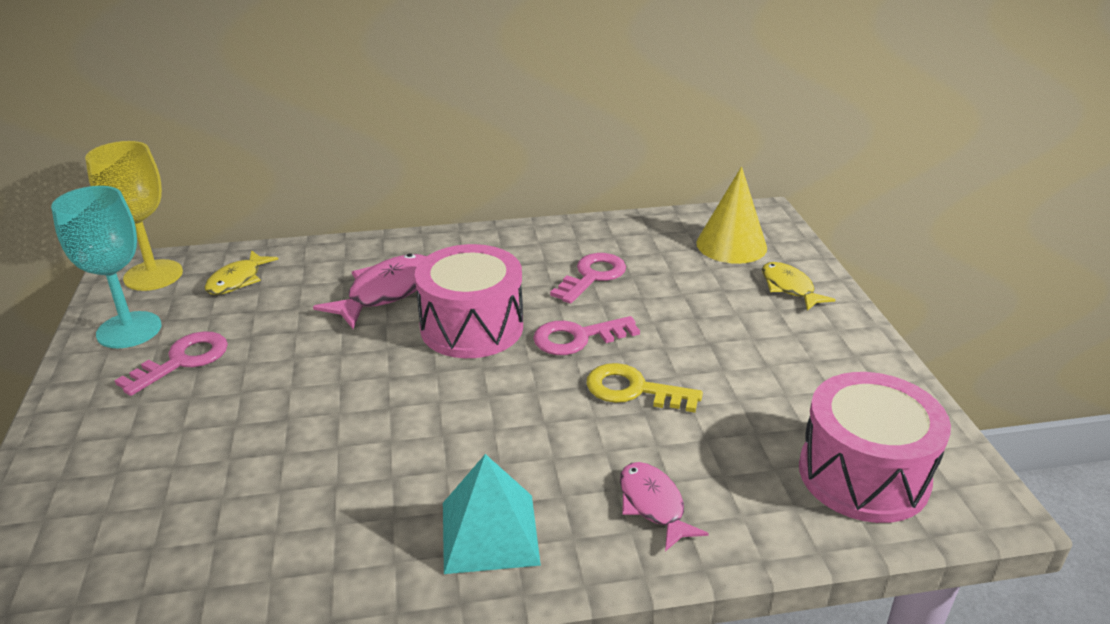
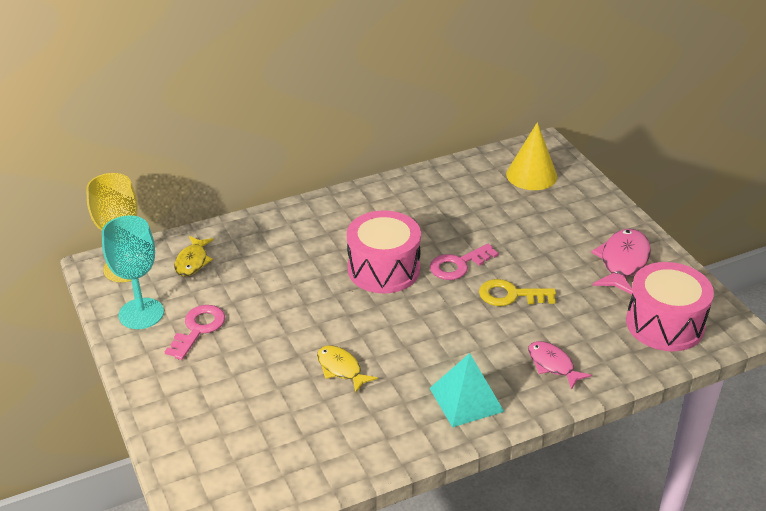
camera: 15 degrees left, 5 degrees up
(386, 292) = (308, 253): pink fish -> pink fish (622, 262)
(592, 276) = (446, 216): pink key -> none
(789, 288) = (582, 203): yellow fish -> yellow fish (341, 369)

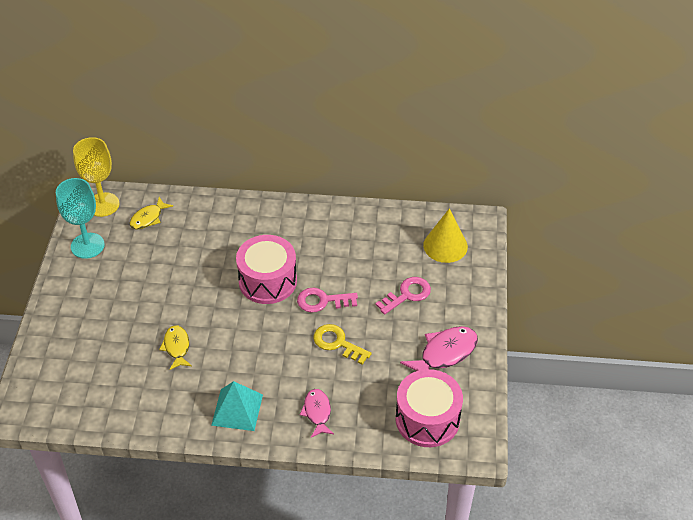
camera: 30 degrees right, 10 degrees up
(198, 329) = (113, 274): pink key -> pink key (407, 294)

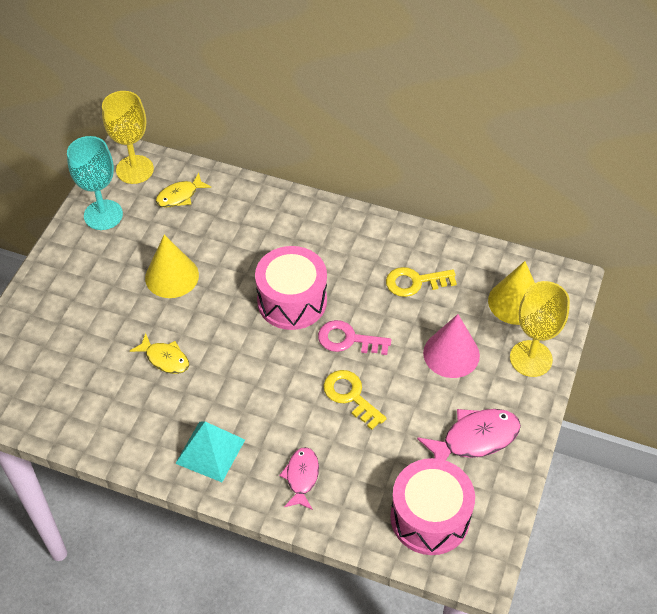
camera: 15 degrees right, 5 degrees up
(162, 282) = (172, 276): none -> yellow cone
(177, 347) = (165, 359): yellow fish -> yellow fish turned 120 degrees clockwise
(362, 247) = (415, 282): none -> yellow key
(407, 294) = (451, 354): pink key -> pink cone
(470, 285) = (531, 358): none -> yellow goblet

